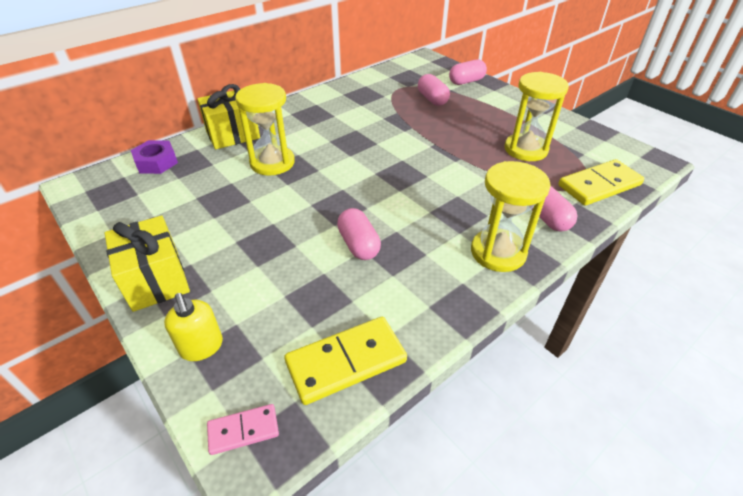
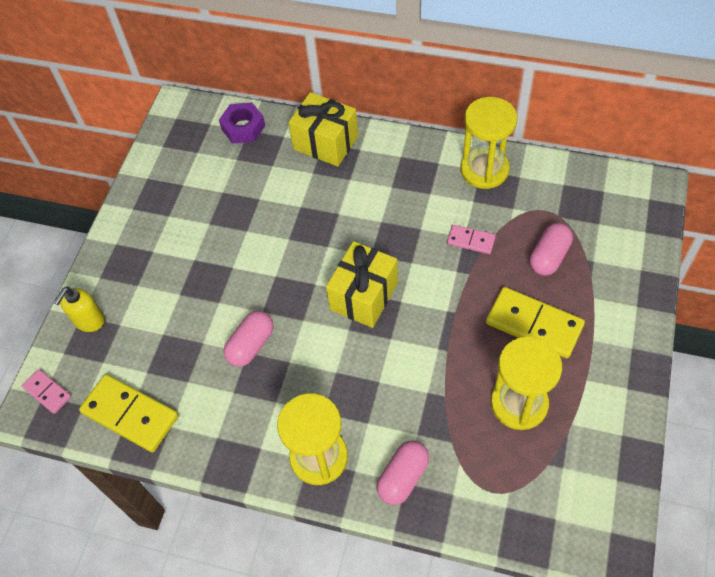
camera: 60 degrees right, 15 degrees up
(156, 280) = (124, 245): yellow gift -> yellow gift (364, 296)
(272, 163) = (309, 205): yellow hourglass -> yellow hourglass (484, 170)
(388, 117) = (471, 240): none -> pink domino
(466, 81) = (630, 266): pink capsule -> none
(599, 185) = (505, 506): yellow domino -> yellow domino (534, 324)

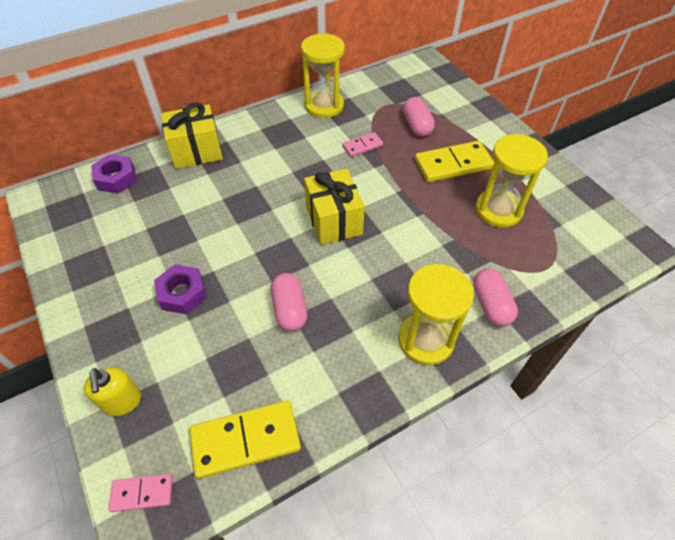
camera: 50 degrees left, 5 degrees down
(195, 269) = (182, 293): none -> purple nut

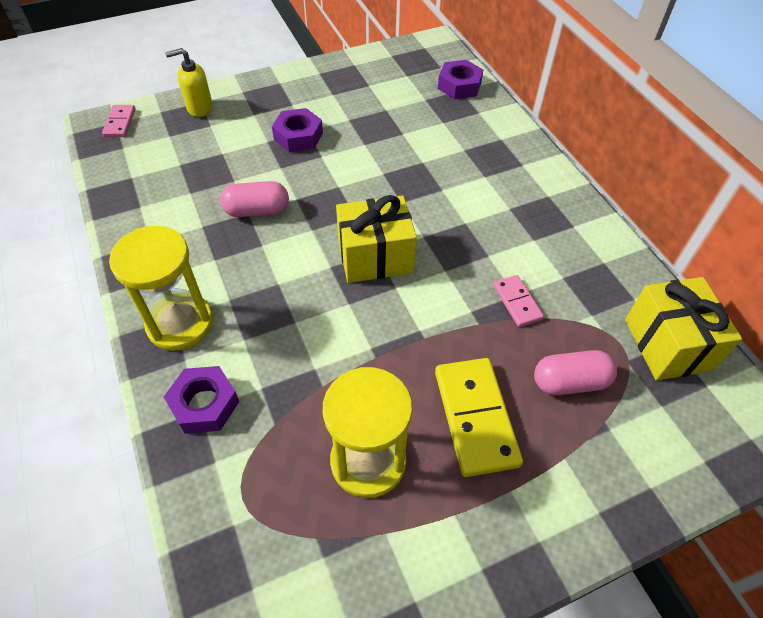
camera: 95 degrees right, 0 degrees up
(196, 151) = (503, 140): yellow gift -> yellow gift (667, 344)
(246, 440) = (134, 177): yellow domino -> none
(324, 105) = (608, 265): yellow hourglass -> none
(490, 305) = (204, 404): pink capsule -> purple nut

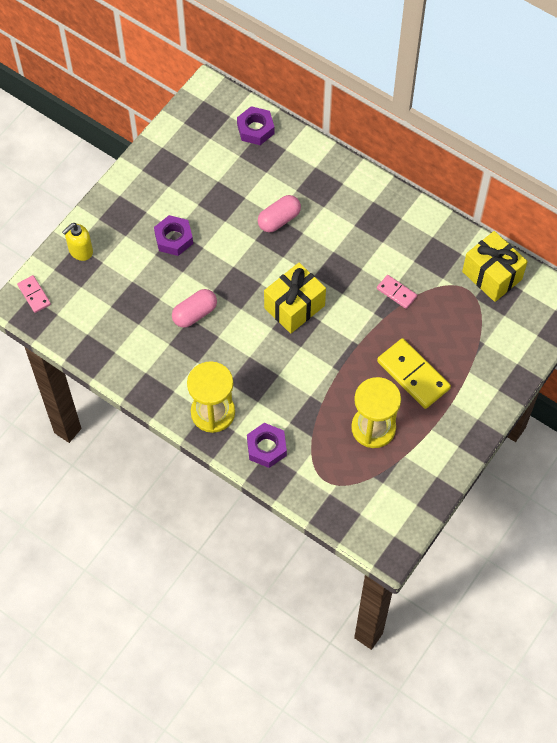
camera: 30 degrees left, 10 degrees up
(570, 382) = (451, 327): pink capsule -> pink capsule (279, 219)

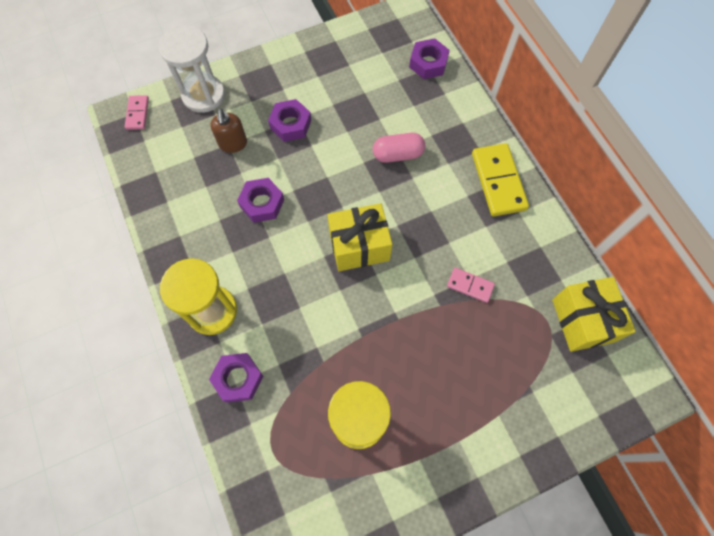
camera: 30 degrees right, 5 degrees up
(80, 251) = (203, 95): yellow soap dispenser -> white hourglass
(136, 279) = (233, 144): none -> brown soap dispenser
(195, 313) = (262, 203): pink capsule -> purple nut
(396, 292) = (470, 285): pink domino -> pink domino turned 45 degrees counterclockwise
(413, 375) = (435, 385): yellow domino -> yellow domino (498, 181)

